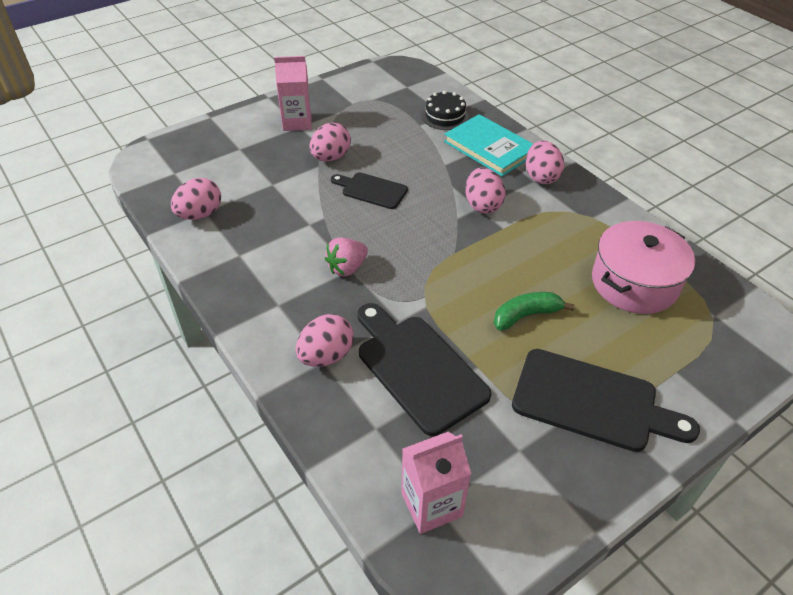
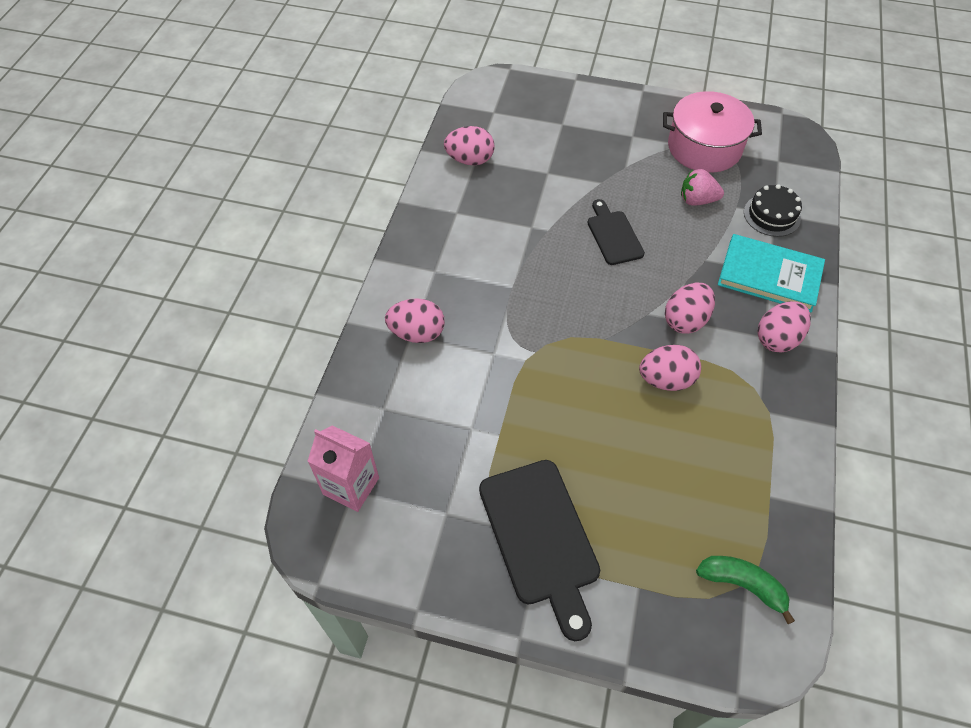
camera: 50 degrees right, 10 degrees up
(297, 122) = (635, 130): pink carton -> none
(331, 157) = (620, 182): pink egg -> pink egg (666, 380)
(347, 268) = (512, 283): pink strawberry -> pink strawberry (697, 200)
(417, 368) = (459, 397): black cutting board -> none
(489, 148) = (769, 275): turquoise book -> turquoise book turned 75 degrees counterclockwise
(526, 315) = (587, 434): green banana -> green banana (742, 585)
(634, 283) = (716, 495): pink pot -> pink pot (704, 147)

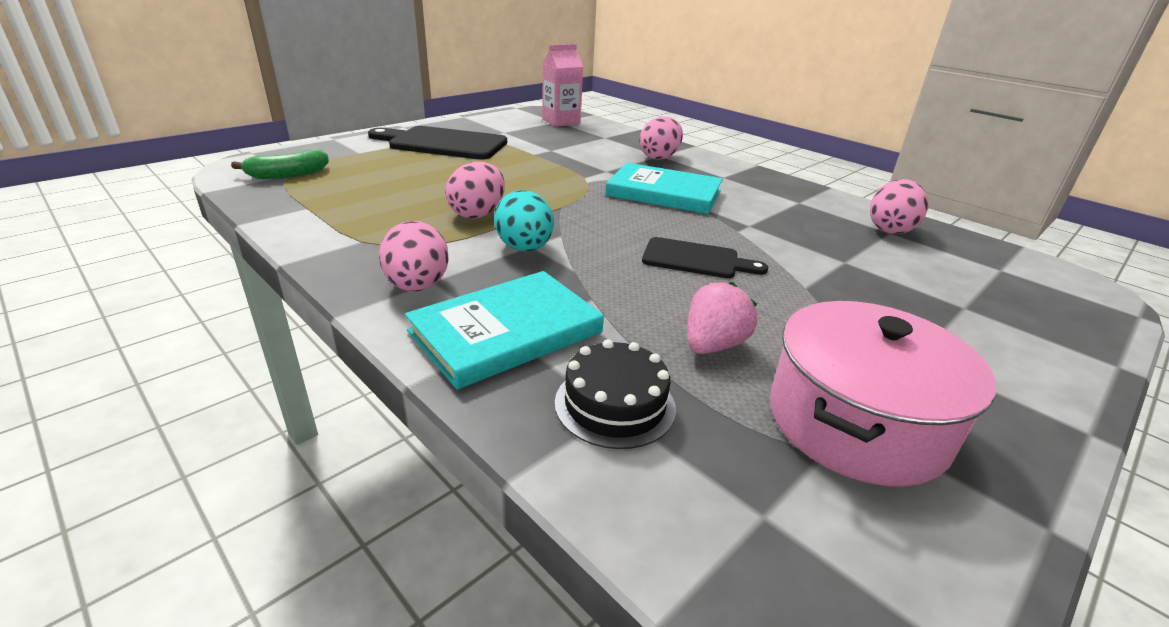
camera: 120 degrees right, 25 degrees down
(513, 292) = (664, 193): none -> turquoise book
(685, 320) = (524, 248): pink egg -> turquoise egg

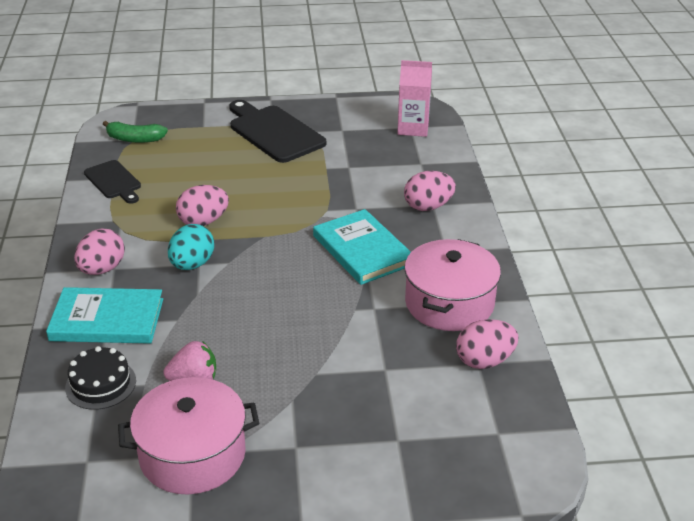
camera: 40 degrees right, 5 degrees up
(695, 259) = (283, 320): black cutting board -> black cutting board (114, 181)
(792, 204) = (449, 303): none -> pink pot

